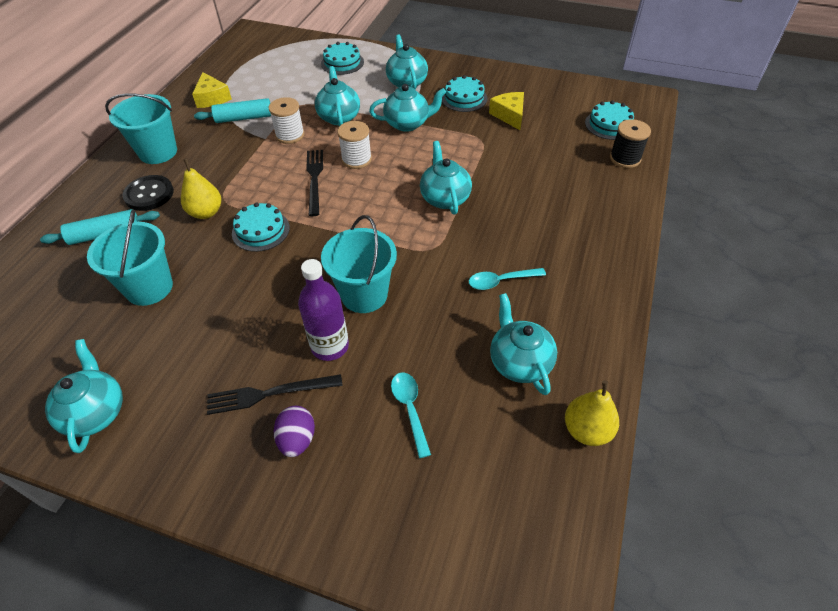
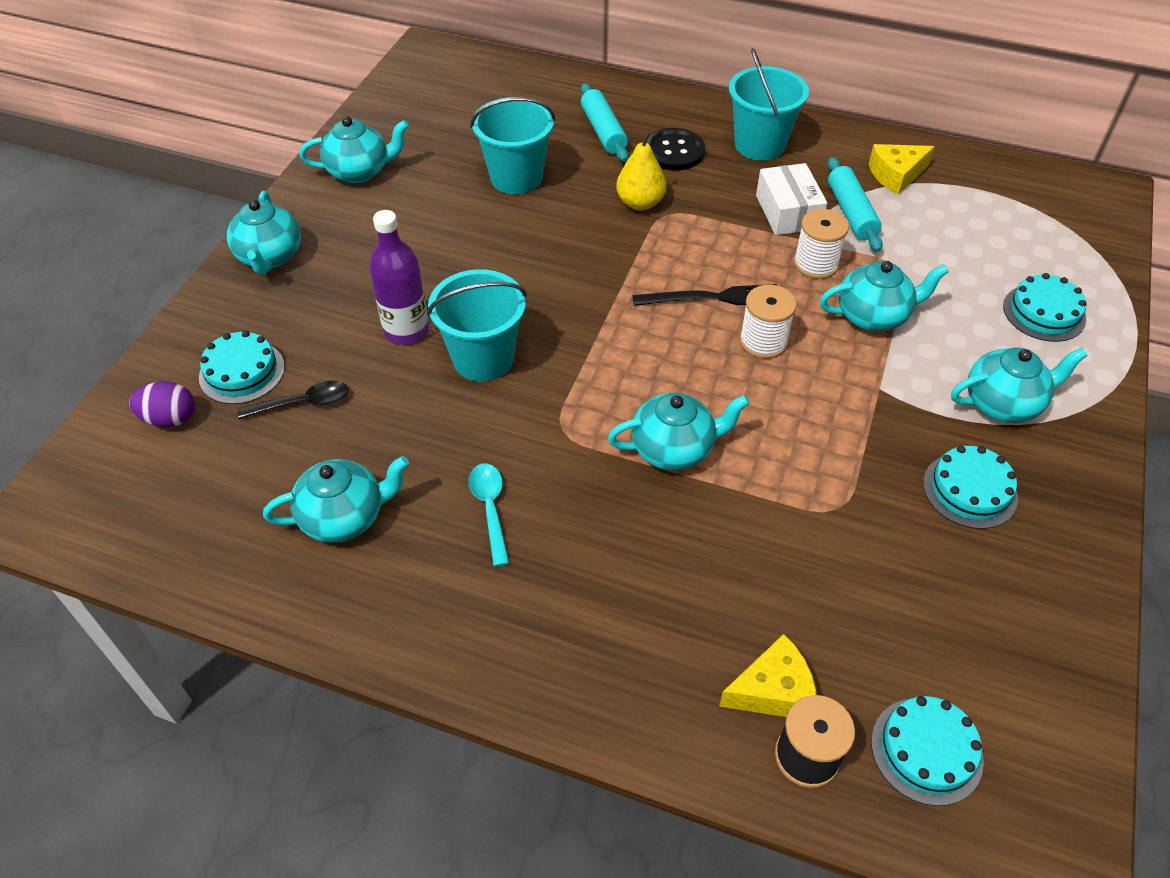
camera: 90 degrees right, 0 degrees up
(236, 143) = (788, 212): none -> white box
(261, 230) = (606, 254): turquoise cake -> turquoise cake (242, 372)
(269, 394) = (352, 286): black fork -> none
(297, 439) = (291, 312): purple egg -> purple egg (170, 419)
(408, 124) = (869, 404): turquoise teapot -> turquoise teapot (270, 257)
(410, 409) = (303, 403): turquoise spoon -> black spoon
(509, 115) = (926, 561): yellow cheese -> yellow cheese (773, 690)
(587, 430) = (227, 579): yellow pear -> none

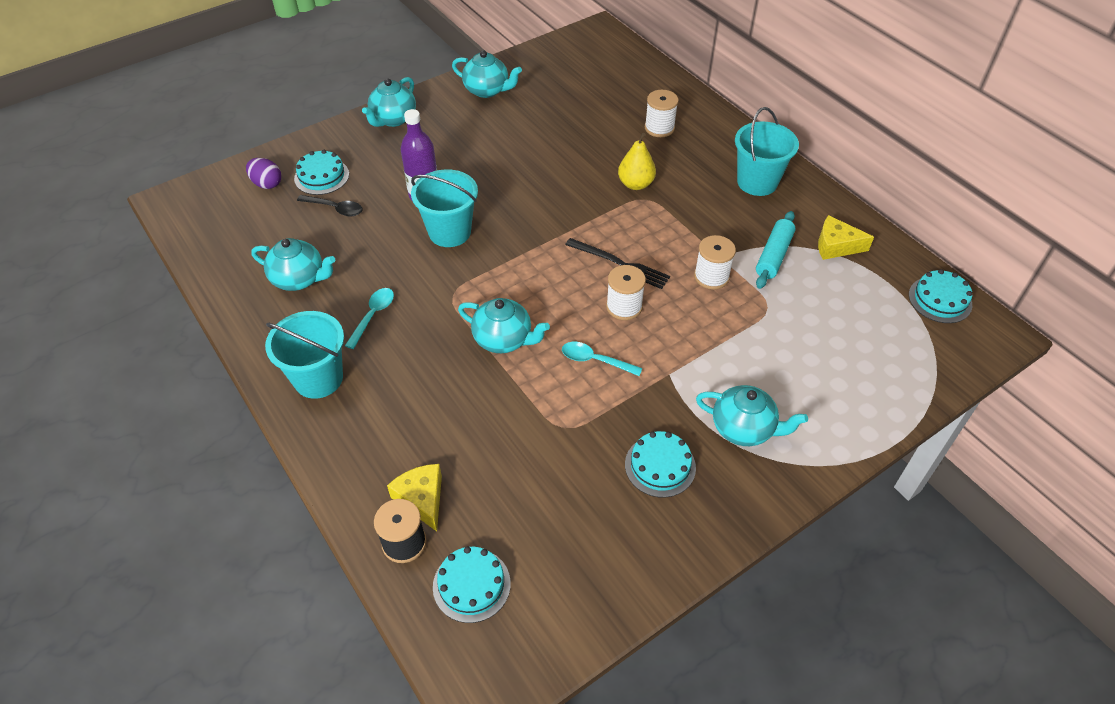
camera: 35 degrees right, 0 degrees up
(516, 177) = (574, 134): turquoise bucket -> turquoise bucket (318, 378)
(603, 131) = (659, 128): turquoise rolling pin -> white spool
(674, 151) = (692, 161): black button -> none
(773, 690) = (422, 499): yellow cheese -> yellow cheese turned 135 degrees counterclockwise
(788, 212) = (729, 235): white box -> none
(793, 416) = (595, 360): none -> turquoise spoon
(873, 316) = (714, 328): turquoise teapot -> none
(1044, 312) = (843, 389): turquoise cake -> turquoise cake (940, 299)

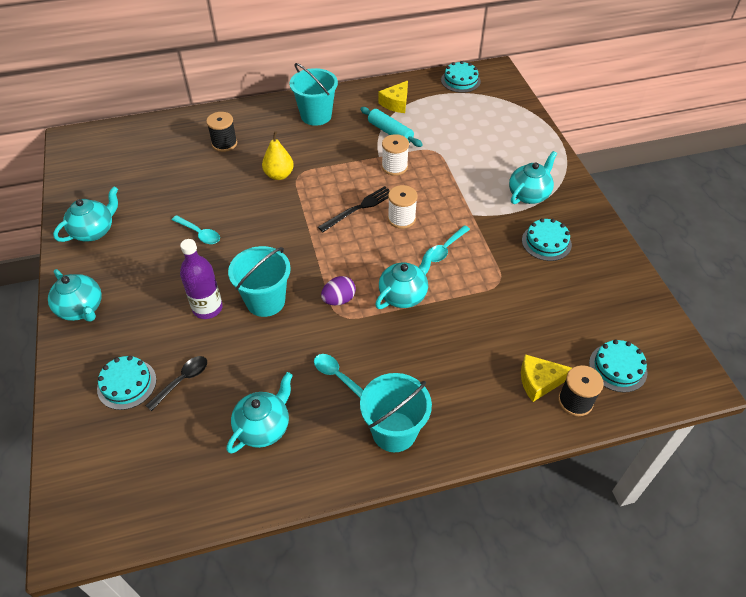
camera: 70 degrees left, 0 degrees up
(267, 184) = (105, 435): purple egg -> purple egg (339, 300)
(517, 156) = (199, 233): none -> turquoise spoon
(659, 128) = (224, 143): white spool -> black spool

